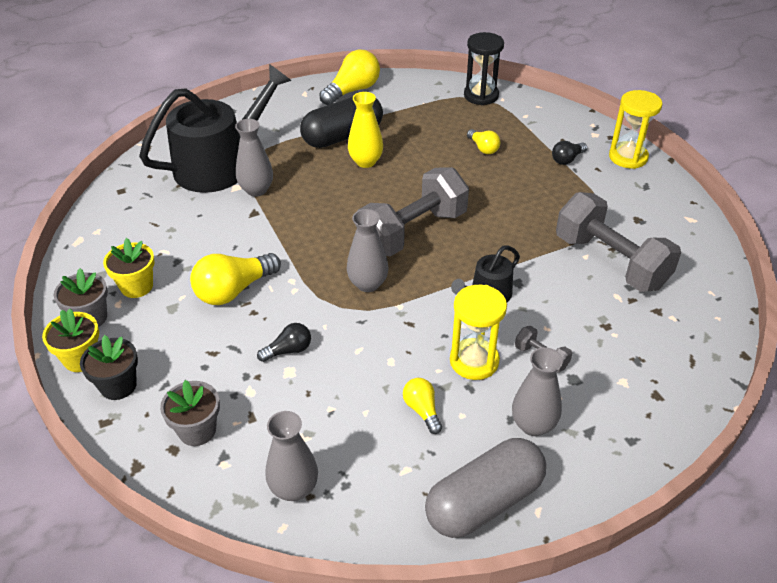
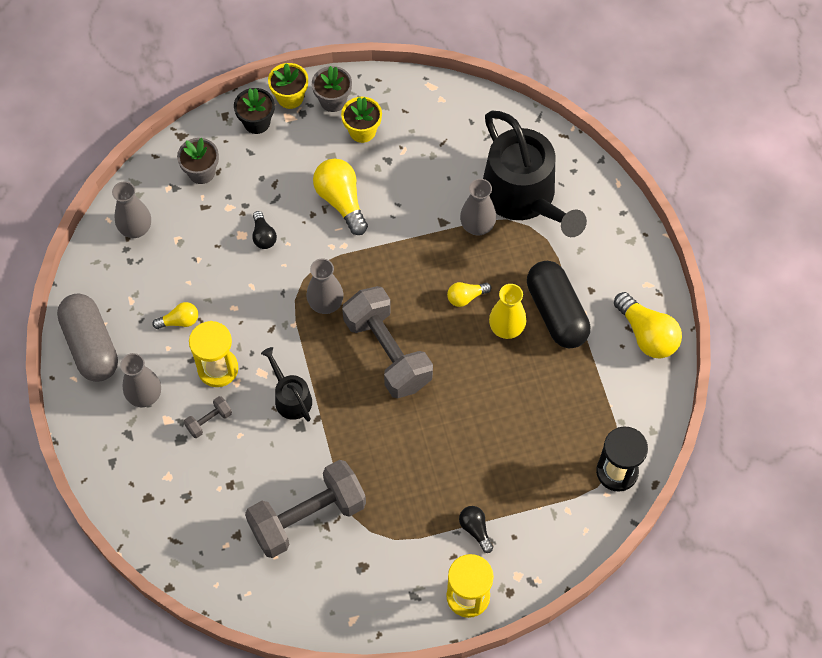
camera: 100 degrees right, 20 degrees up
(483, 148) = (511, 448): yellow light bulb -> yellow light bulb (466, 297)

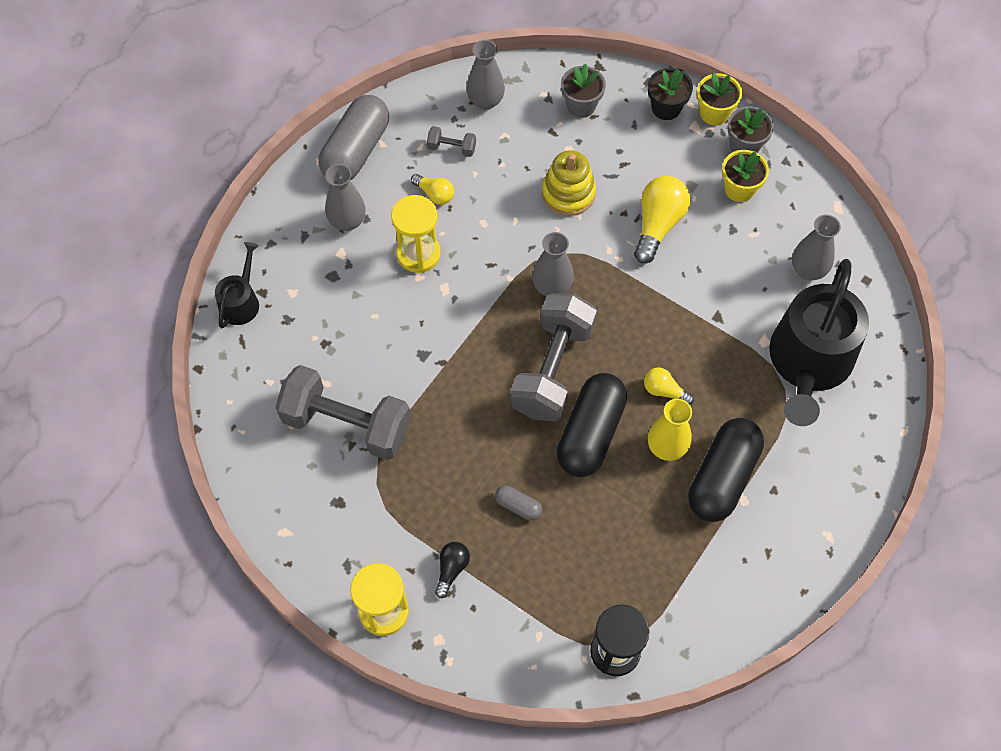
camera: 50 degrees right, 0 degrees up
(209, 421) = (367, 284): grey dumbbell -> grey dumbbell (452, 148)
(263, 236) = (568, 193): black light bulb -> yellow stacking toy
(290, 397) = (442, 327): black watering can -> black watering can (241, 301)
(455, 366) = (590, 433): none -> black capsule
(467, 452) = (518, 506): none -> grey capsule
(477, 226) = (741, 347): grey vase -> grey vase (808, 270)
(646, 334) = (777, 573): yellow light bulb -> none

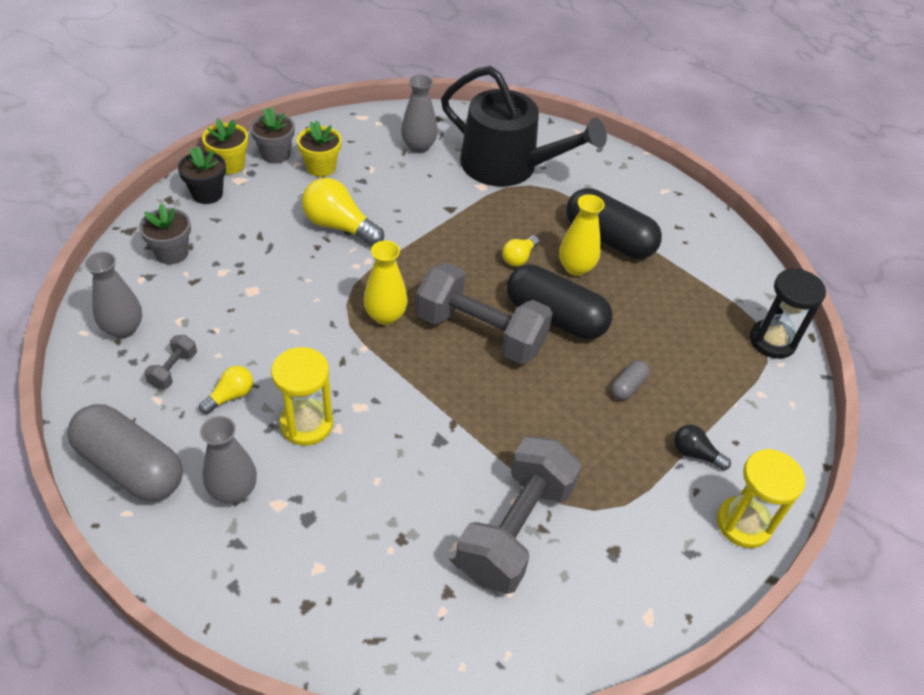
camera: 85 degrees left, 15 degrees down
(241, 301) = (313, 634): black watering can -> none
(552, 287) = (385, 316): grey vase -> yellow vase
(568, 193) = (277, 283): yellow stacking toy -> none

